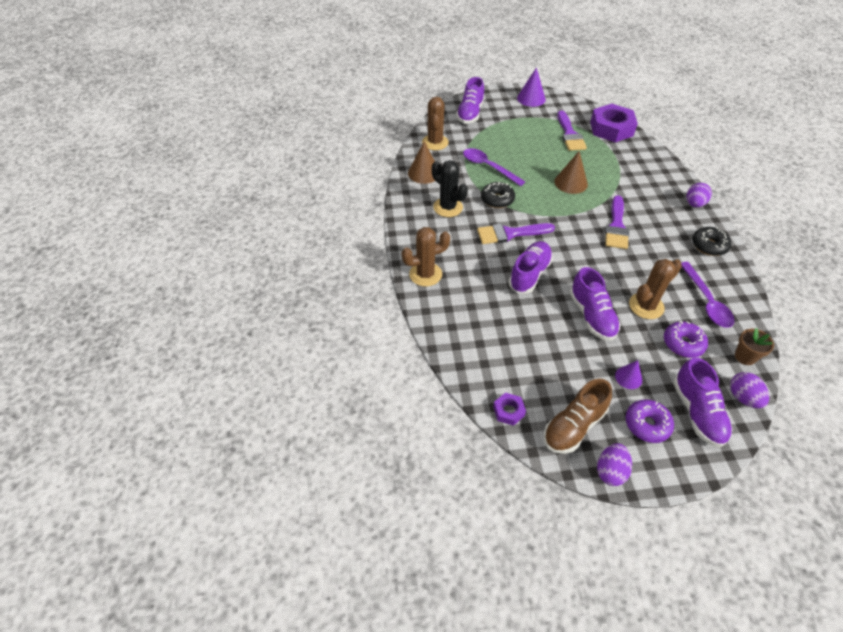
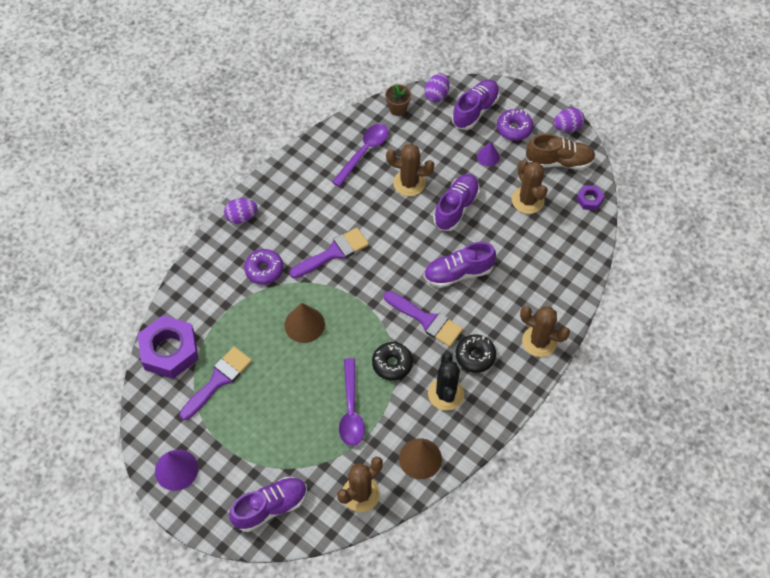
camera: 135 degrees left, 10 degrees up
(553, 367) = (527, 200): none -> brown cactus
(683, 343) = (423, 145): purple donut -> purple donut (264, 270)
(709, 246) = (293, 181): black donut -> black donut (475, 356)

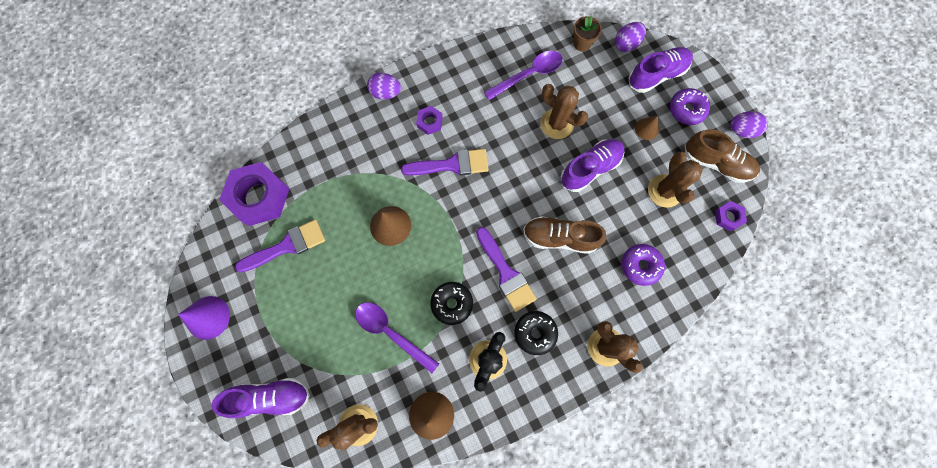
camera: 25 degrees right, 15 degrees up
(264, 270) = (380, 154): purple donut -> purple donut (640, 265)
(295, 226) = (429, 122): none -> purple nut
(351, 409) = (391, 333): purple spoon -> purple spoon turned 105 degrees clockwise
(458, 273) = (560, 238): purple shoe -> brown shoe
(488, 157) = (646, 129): purple cone -> brown cone

